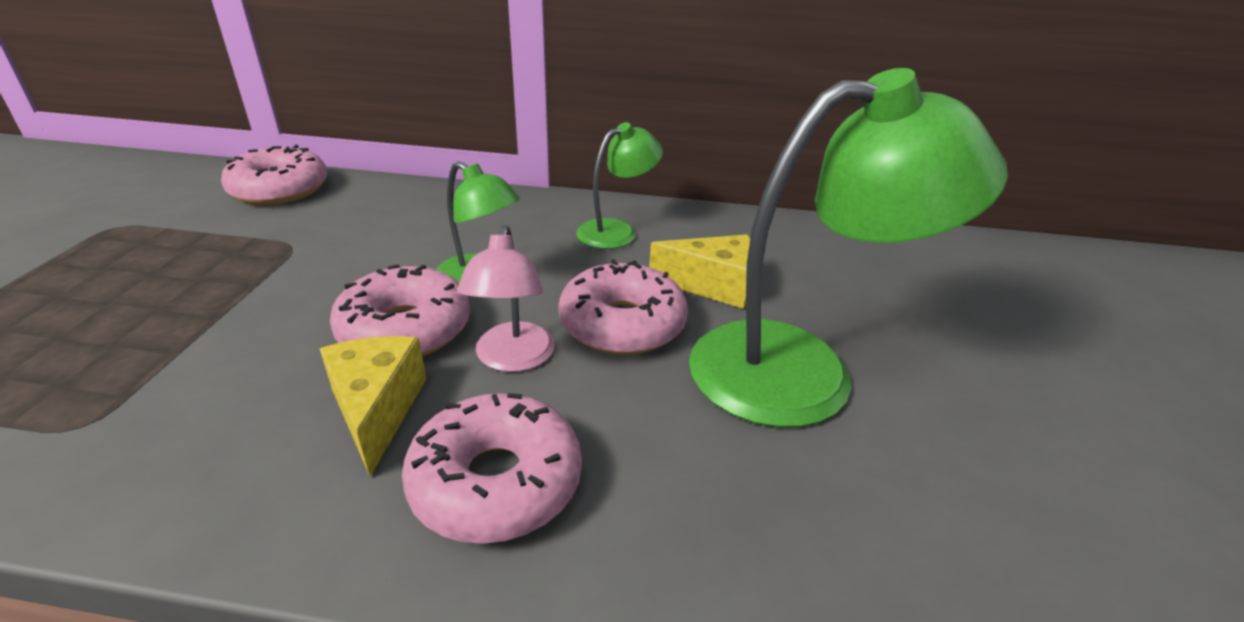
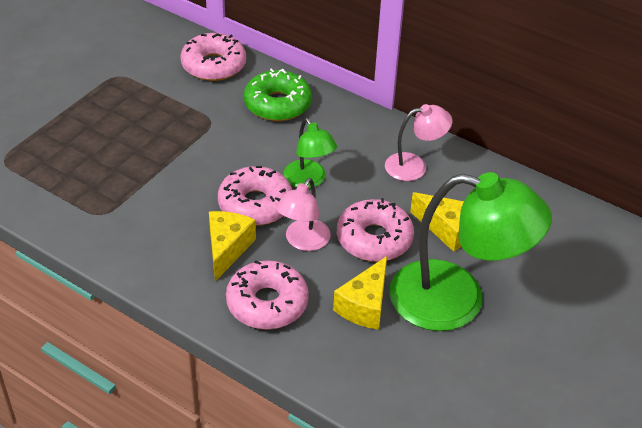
camera: 25 degrees right, 10 degrees up
(391, 209) = (277, 104): none -> green donut
(617, 231) = (414, 166): green lamp -> pink lamp
(674, 424) = (365, 305): none -> yellow cheese

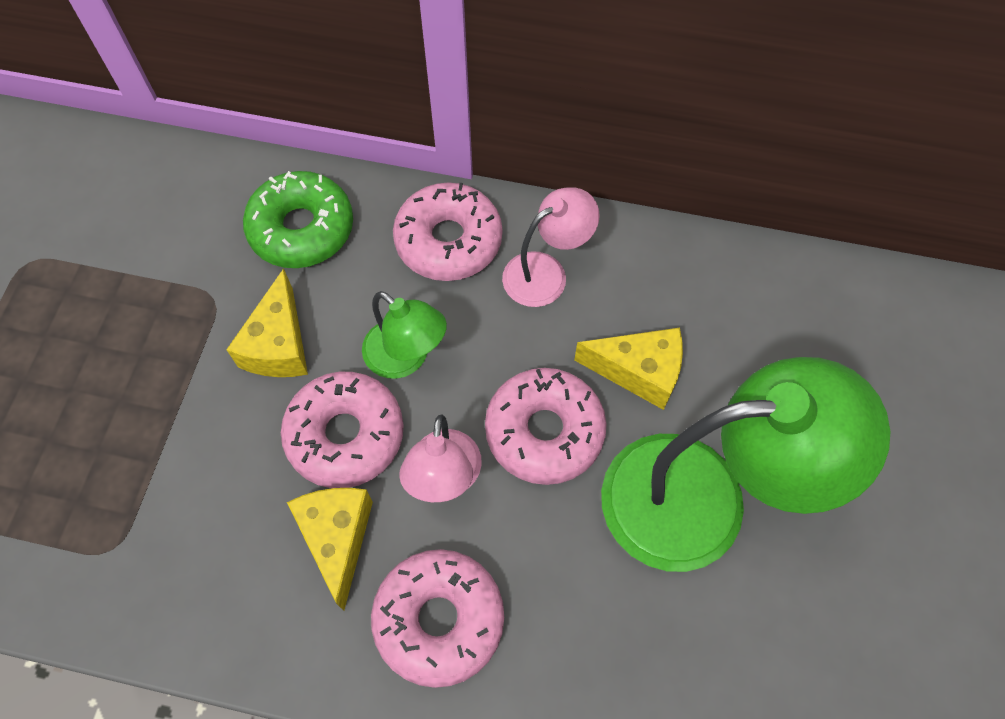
camera: 20 degrees left, 20 degrees up
(213, 65) = (174, 188): pink donut -> pink donut (448, 241)
(365, 305) = (581, 562): yellow cheese -> yellow cheese (279, 345)

